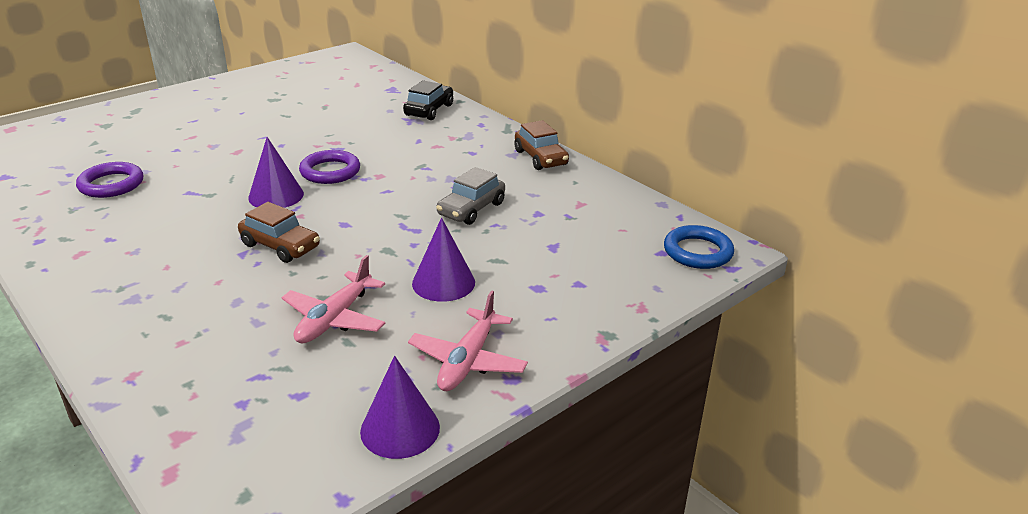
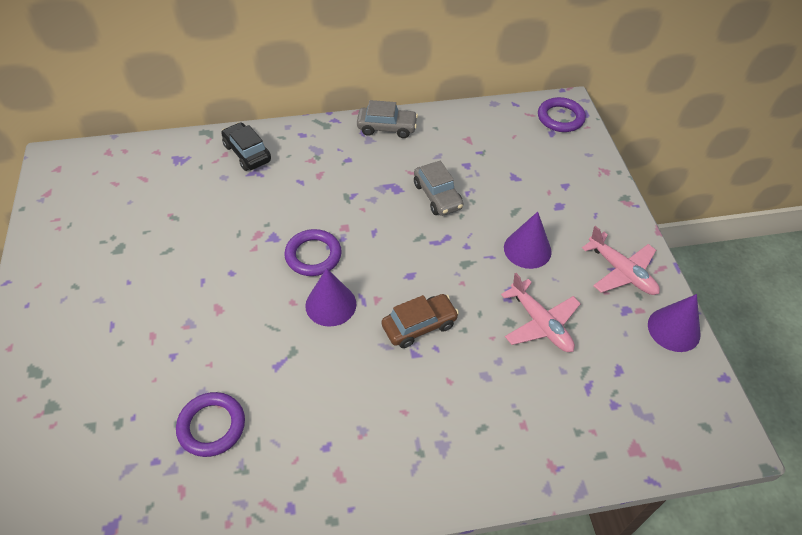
camera: 60 degrees left, 20 degrees up
(540, 158) = (387, 128): brown car -> grey car
(697, 252) = (560, 118): blue ring -> purple ring

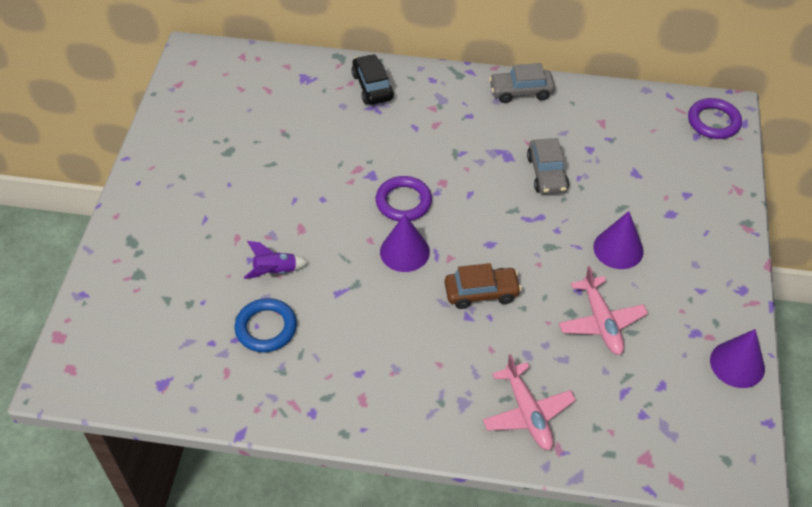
camera: 20 degrees right, 0 degrees up
(204, 361) = (275, 271): none -> purple rocket
(211, 426) = (266, 328): purple ring -> blue ring
(387, 128) = (521, 91): grey car -> grey car turned 150 degrees clockwise
(621, 272) = (708, 295): pink plane -> pink plane (527, 413)

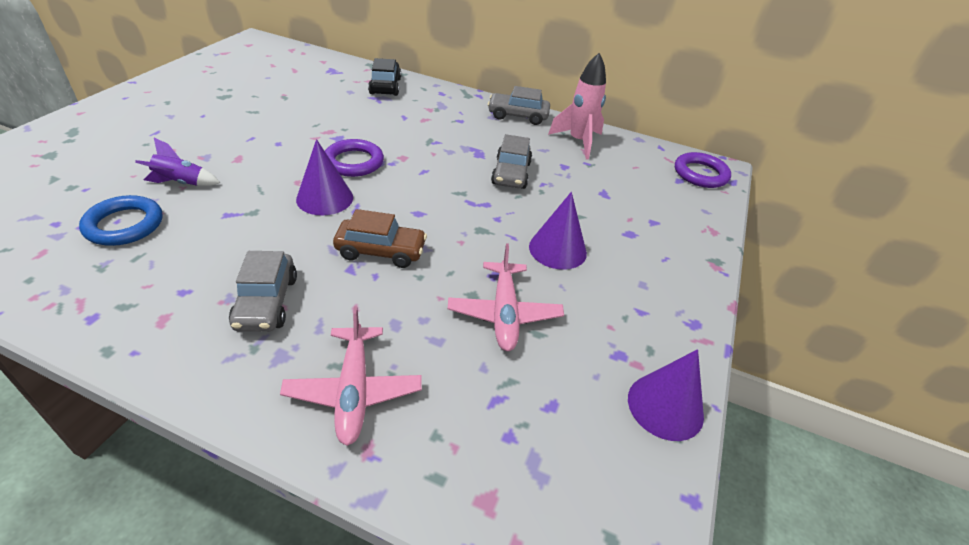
camera: 10 degrees right, 10 degrees down
(425, 364) = (266, 302): none -> grey car
(591, 112) = (578, 142): none -> pink rocket

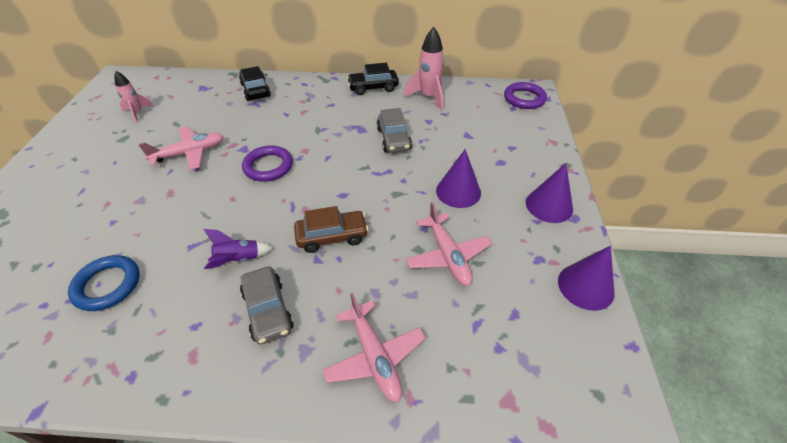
camera: 15 degrees left, 5 degrees up
(181, 183) = (134, 231): purple rocket -> purple rocket (238, 260)
(253, 77) = (138, 113): none -> pink rocket
(280, 127) = (190, 153): none -> pink plane
(325, 198) = (263, 206): purple cone -> purple cone (549, 205)
(518, 116) = (373, 87): grey car -> black car

